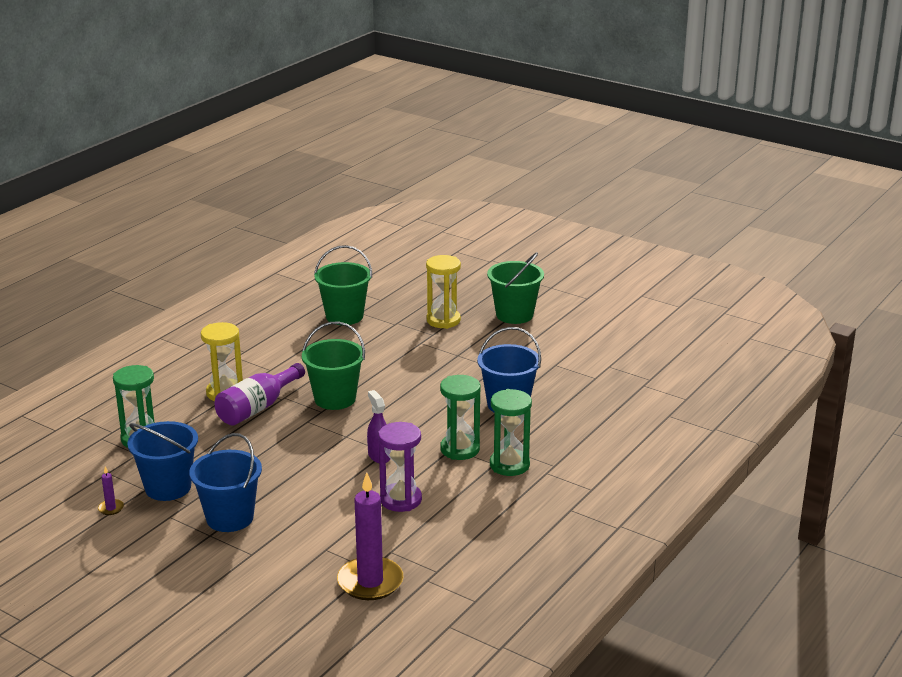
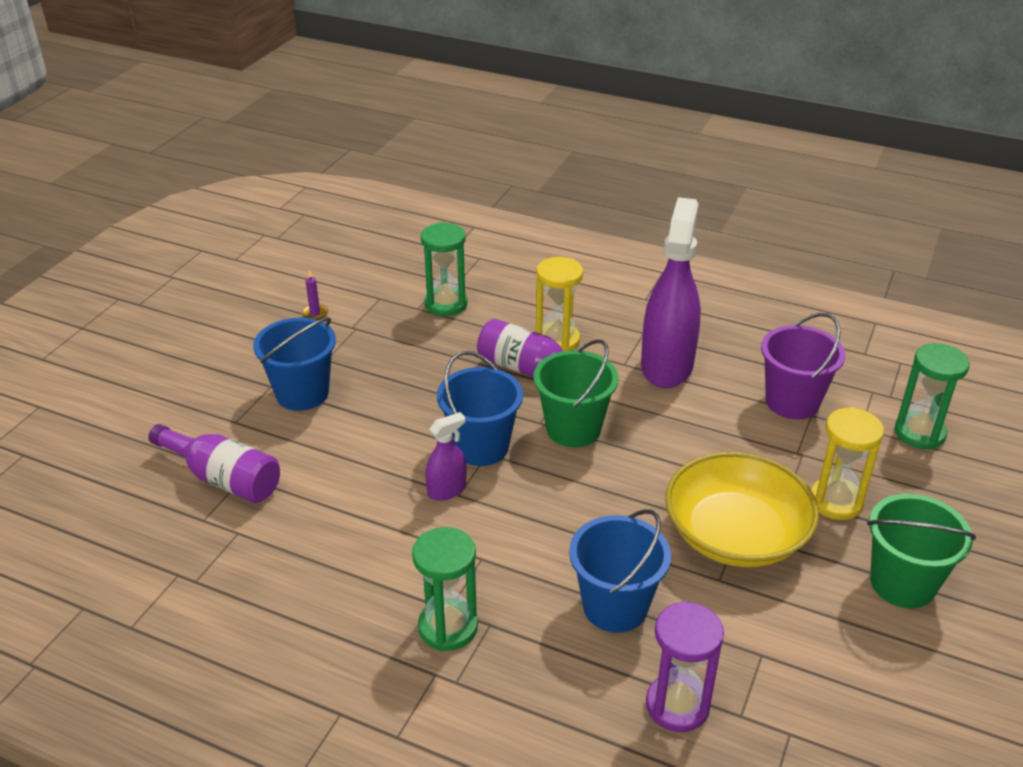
camera: 80 degrees right, 10 degrees up
(168, 487) = (356, 341): blue bucket -> blue bucket (481, 447)
(281, 353) = (666, 366): none -> purple spray bottle
(323, 559) = (223, 478): none -> purple bottle
(344, 316) = (792, 402): green bucket -> purple bucket
(370, 582) = (177, 524): purple candle -> none
(401, 500) = (349, 525): purple hourglass -> purple hourglass (677, 705)
(460, 356) = (735, 535): none -> yellow bowl
(460, 449) = (478, 567): green hourglass -> green hourglass (919, 433)

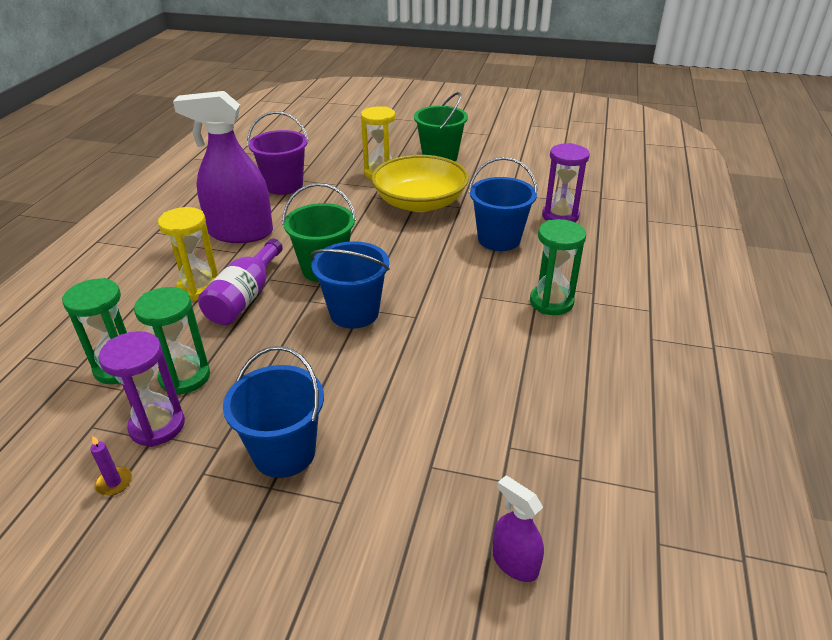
camera: 100 degrees left, 0 degrees up
(223, 478) = (437, 483): purple bottle -> none
(365, 328) = (157, 426): none -> purple hourglass
(447, 490) = (412, 323): purple spray bottle -> purple spray bottle (515, 563)
(919, 433) = (312, 149): green hourglass -> green hourglass (185, 377)

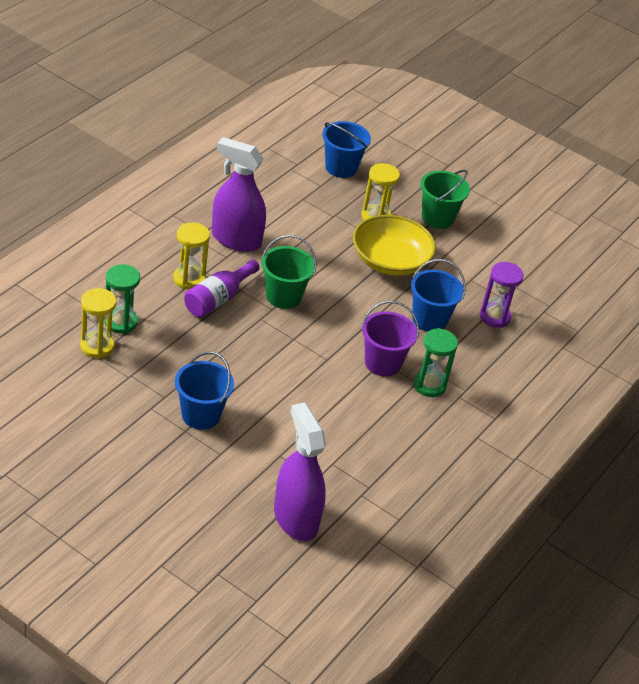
camera: 15 degrees right, 5 degrees up
(90, 413) = (97, 346): none -> yellow hourglass
(114, 482) = (102, 394): purple candle -> none
(157, 426) = (134, 370): purple hourglass -> none
(185, 377) = (159, 344): green hourglass -> none
(284, 185) = (289, 202): purple bucket -> purple bucket (382, 363)
(354, 313) = (287, 340): blue bucket -> blue bucket (341, 168)
(515, 563) = (295, 518): purple spray bottle -> purple spray bottle, size x2.15

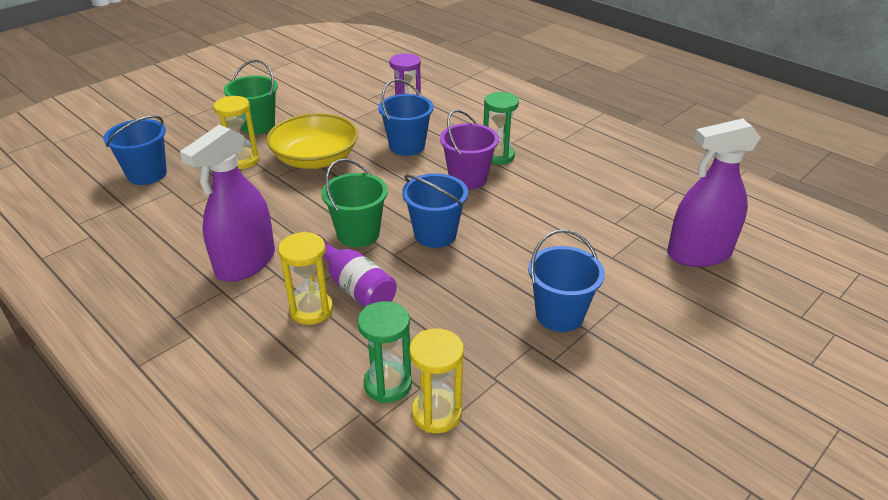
camera: 75 degrees left, 5 degrees down
(291, 342) = (435, 234): none -> blue bucket

